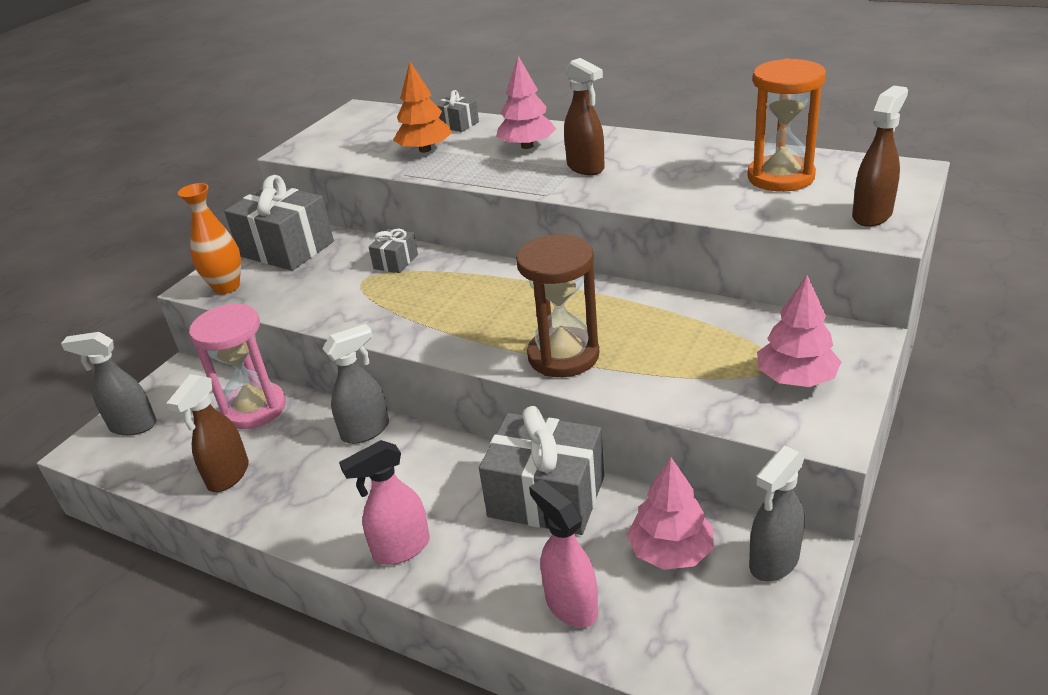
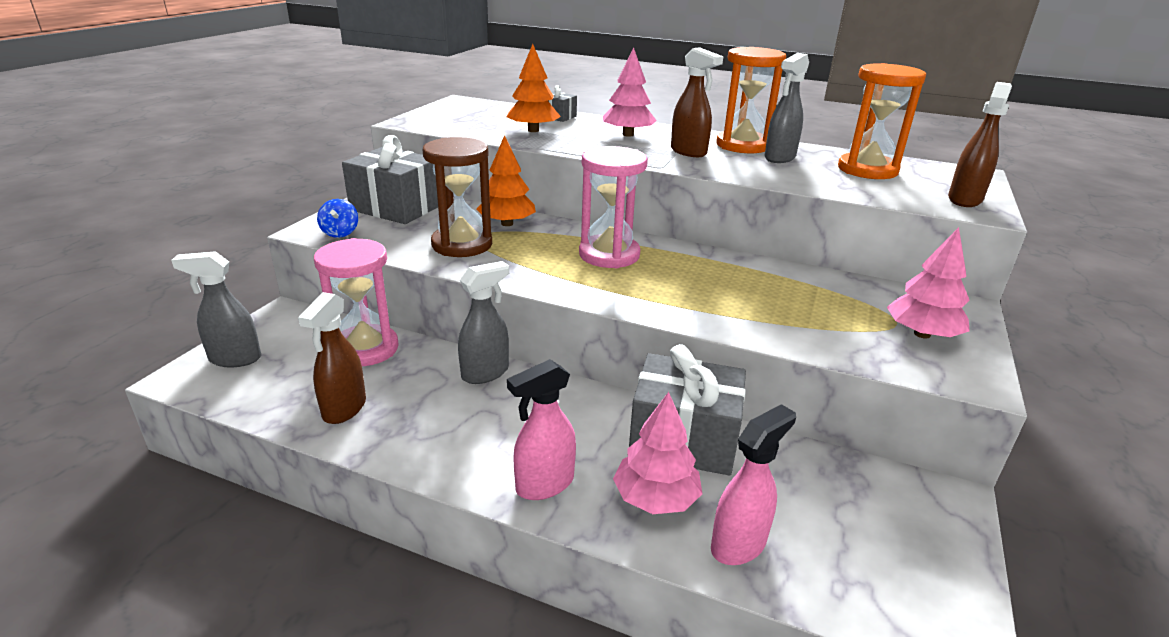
camera: 10 degrees left, 5 degrees down
(227, 287) = (340, 233): orange vase -> blue spinning top
(396, 262) = (507, 223): grey gift -> orange tree
(493, 296) = (609, 255): none -> pink hourglass
(563, 356) = (694, 305): brown hourglass -> brown hourglass (462, 244)
(570, 605) = (739, 544): pink spray bottle -> pink spray bottle turned 90 degrees clockwise
(651, 151) = (743, 145): none -> orange hourglass
(670, 551) = (823, 493): pink tree -> pink tree (655, 498)
(773, 562) = (927, 505): grey spray bottle -> grey spray bottle (779, 158)

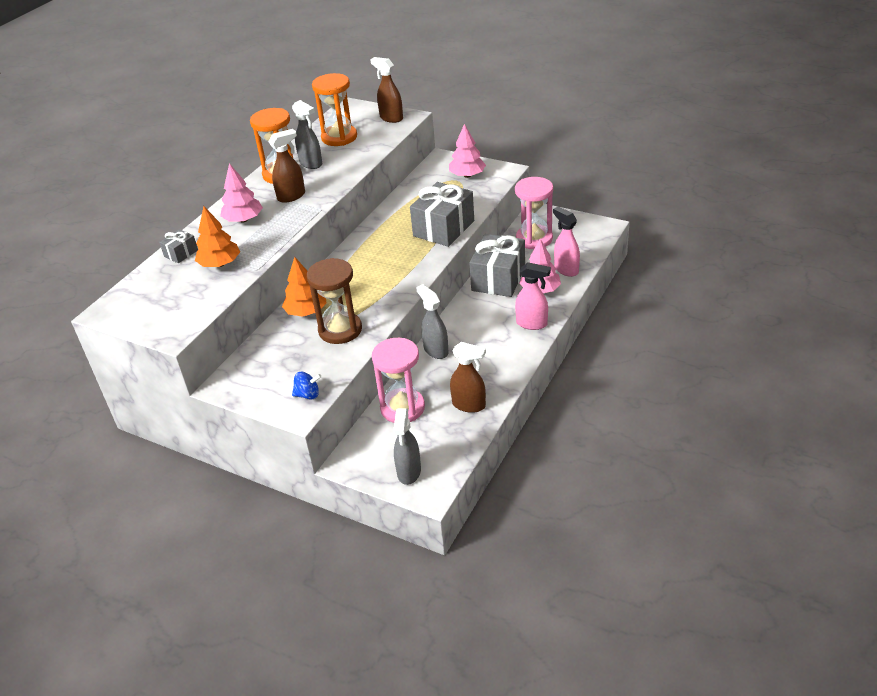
camera: 80 degrees left, 10 degrees up
(396, 207) = (260, 373): grey gift -> grey gift (443, 228)
(544, 485) = (532, 324): pink spray bottle -> pink spray bottle turned 45 degrees counterclockwise
(609, 255) = (366, 266): pink hourglass -> pink hourglass (534, 239)

